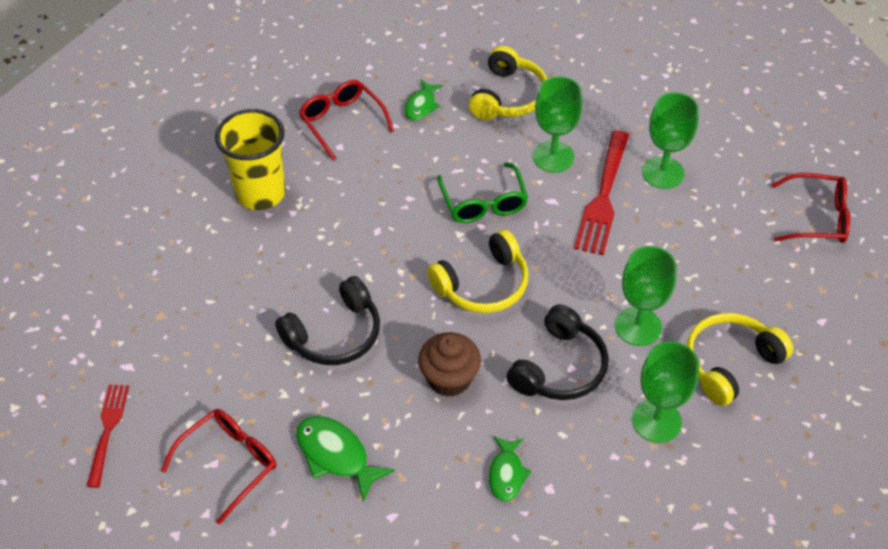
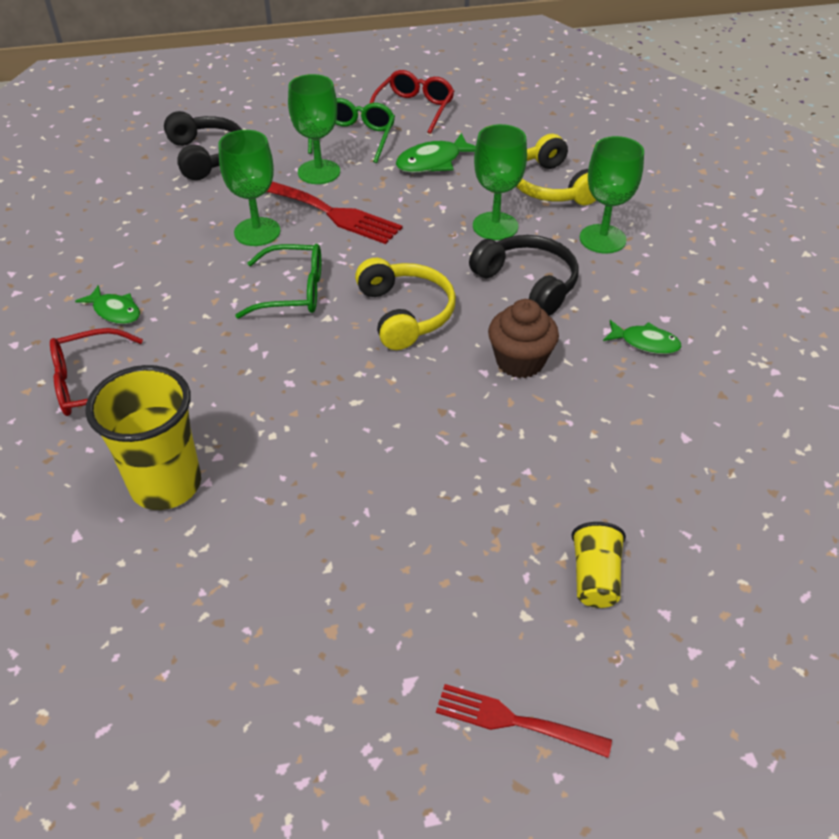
camera: 75 degrees left, 5 degrees down
(229, 463) = (594, 577): red glasses -> yellow cup
(335, 334) = (430, 445): black headphones -> black headphones (206, 156)
(336, 455) = (601, 471): green fish -> green fish (433, 162)
(508, 97) = (150, 244): yellow headphones -> none
(736, 183) = (354, 137): none -> green glasses

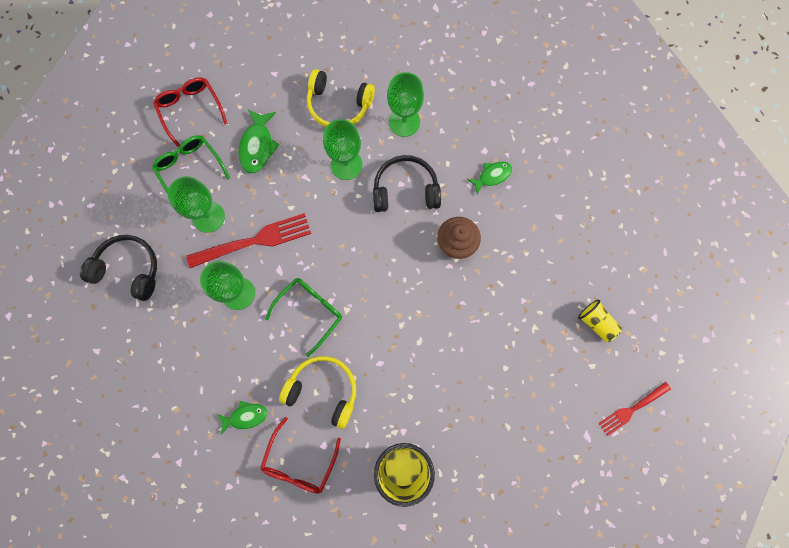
camera: 50 degrees left, 30 degrees up
(405, 313) = (377, 268): yellow headphones -> yellow headphones (323, 390)

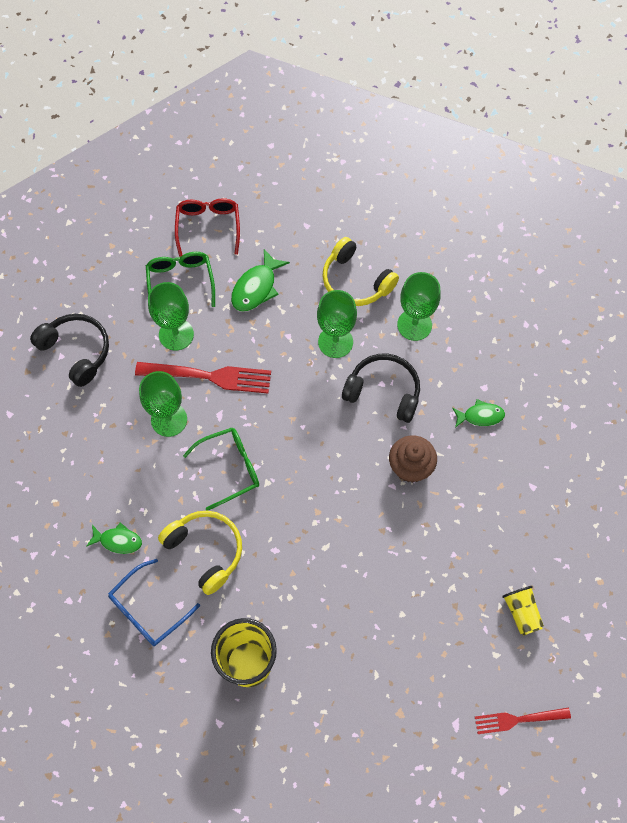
camera: 25 degrees right, 10 degrees down
(299, 462) = (148, 610): red glasses -> blue glasses

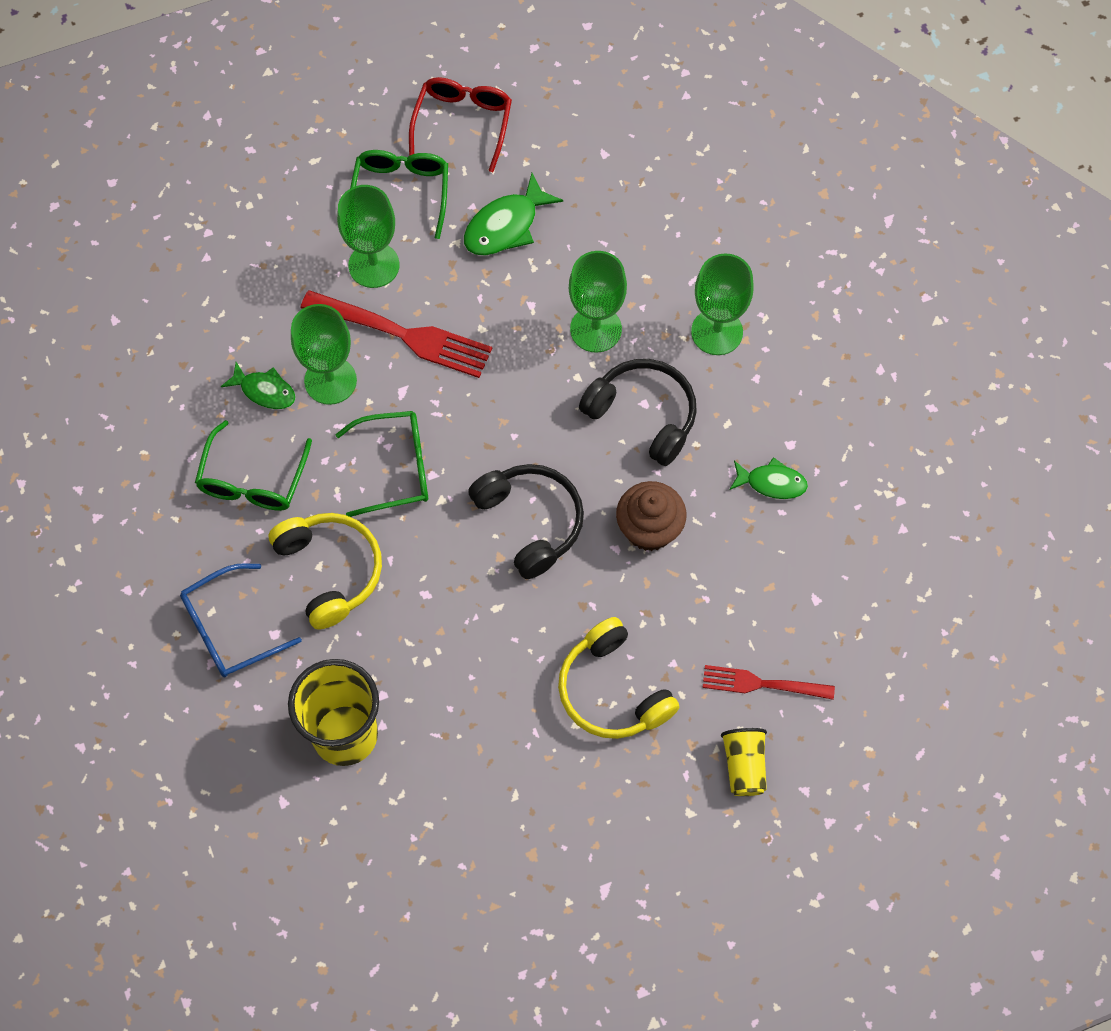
camera: 15 degrees right, 0 degrees up
(77, 351) = (229, 256): black headphones -> black headphones (530, 522)
(118, 541) = (215, 527): green fish -> green fish (264, 391)
(135, 501) = (252, 480): none -> green glasses
(355, 281) = (650, 250): yellow headphones -> yellow headphones (612, 691)
(518, 719) = (694, 906): red fork -> red fork (763, 684)

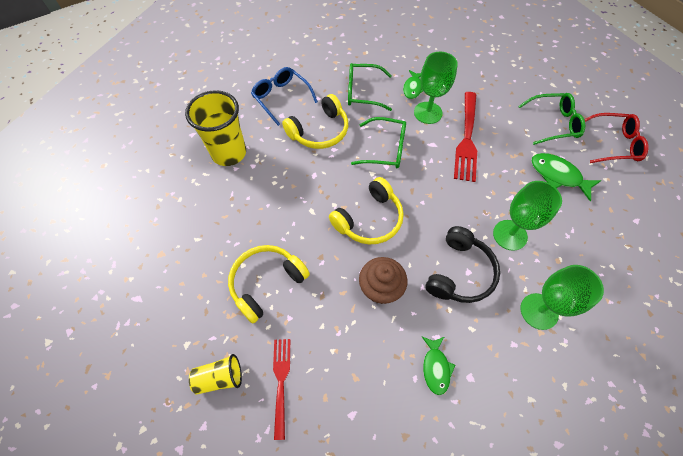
camera: 80 degrees right, 5 degrees down
(374, 265) = (503, 119): green goblet -> none
(396, 468) = (385, 149): green glasses -> green glasses turned 60 degrees counterclockwise
(530, 522) = (369, 219): black headphones -> yellow headphones

